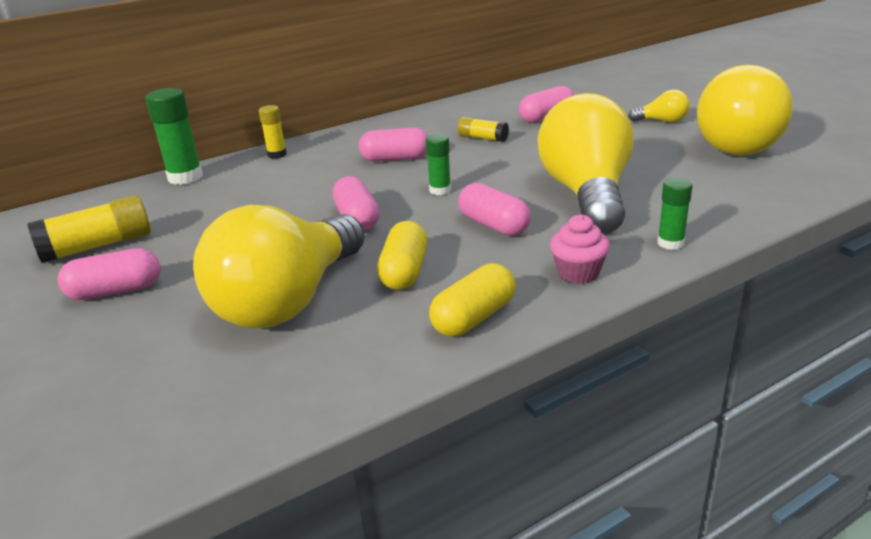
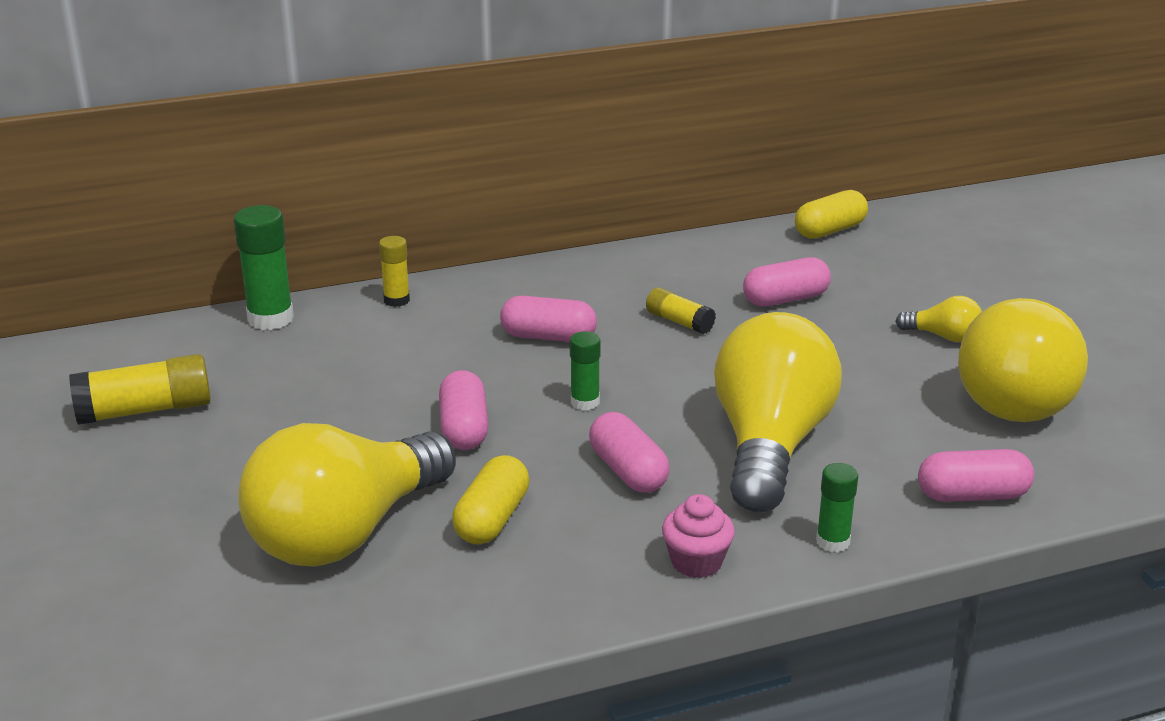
camera: 10 degrees right, 0 degrees up
(116, 291) = (155, 480): pink capsule -> pink capsule (972, 495)
(474, 318) = (546, 598): yellow capsule -> yellow capsule (829, 230)

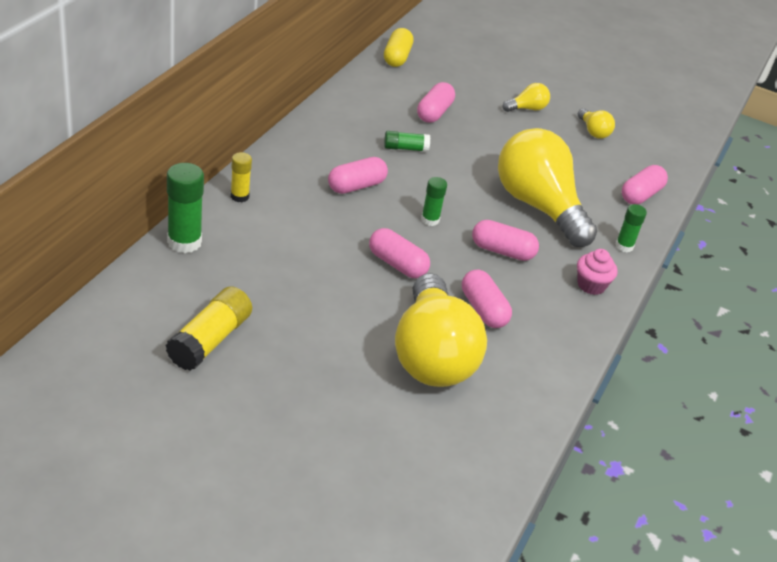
camera: 50 degrees left, 10 degrees up
(492, 519) = (483, 310): yellow capsule -> pink capsule
(679, 322) = (405, 148): yellow glue stick -> green glue stick
(1016, 395) = (593, 131): yellow light bulb -> yellow light bulb, size x0.41

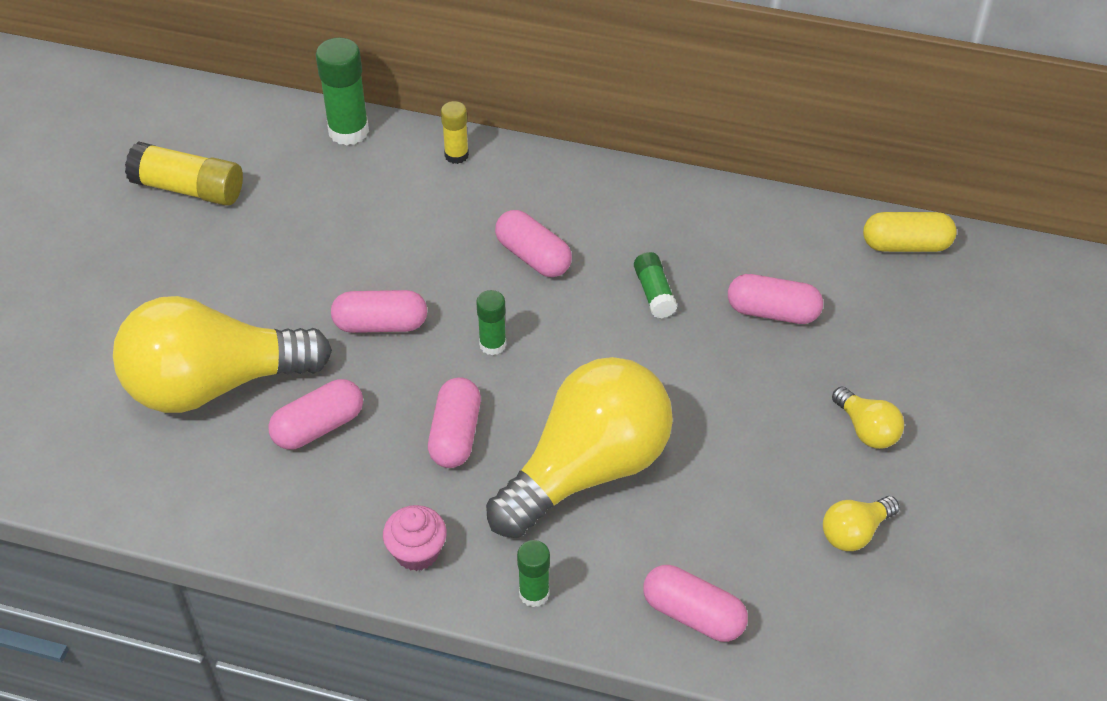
camera: 85 degrees right, 10 degrees up
(397, 264) = (380, 324): pink capsule -> pink capsule turned 60 degrees clockwise

